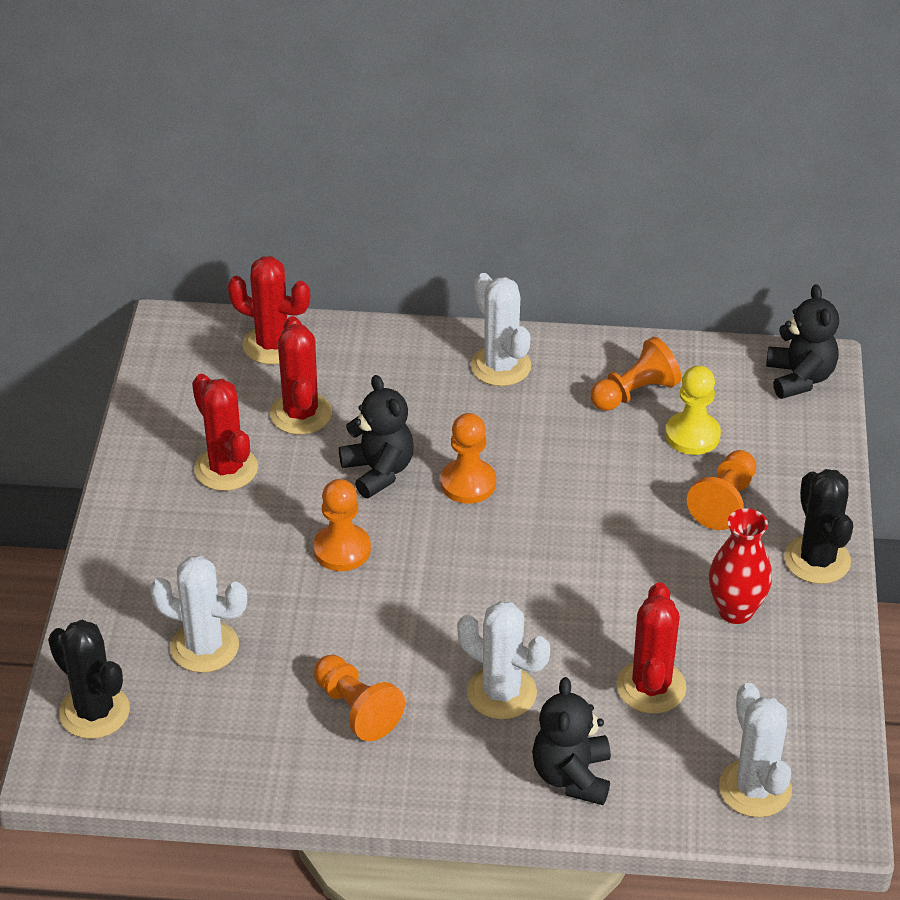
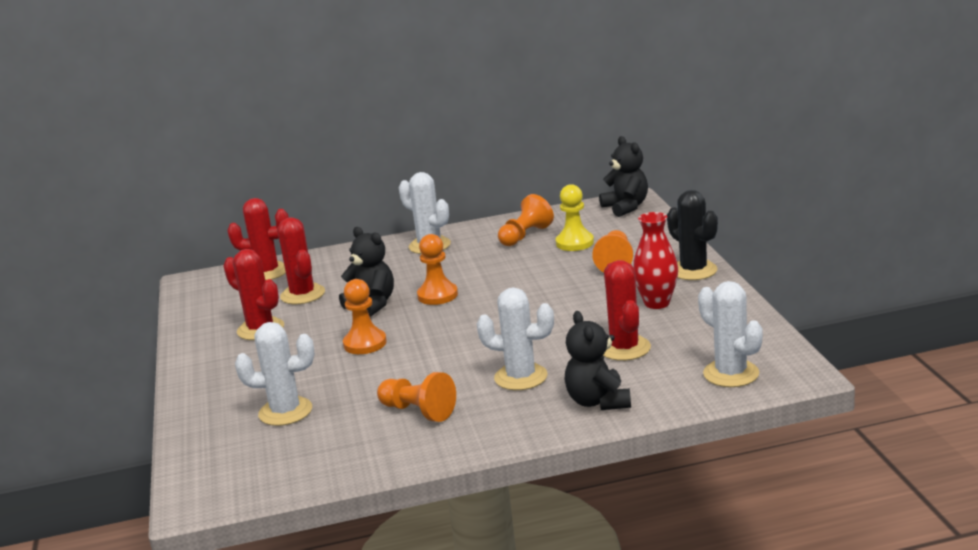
camera: 15 degrees left, 20 degrees down
(94, 712) = (213, 465): black cactus -> none

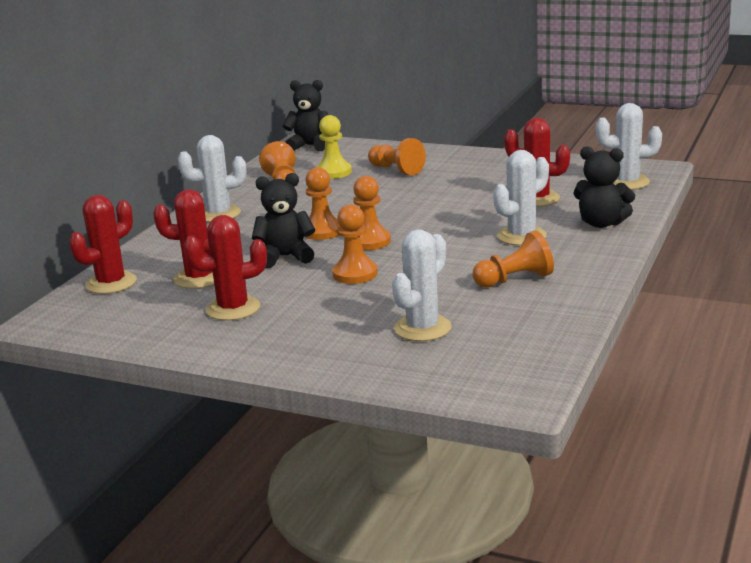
camera: 55 degrees left, 0 degrees up
(437, 321) = (369, 241): none -> orange pawn
(657, 303) = (486, 175): red vase -> none
(693, 270) = (459, 155): black cactus -> none

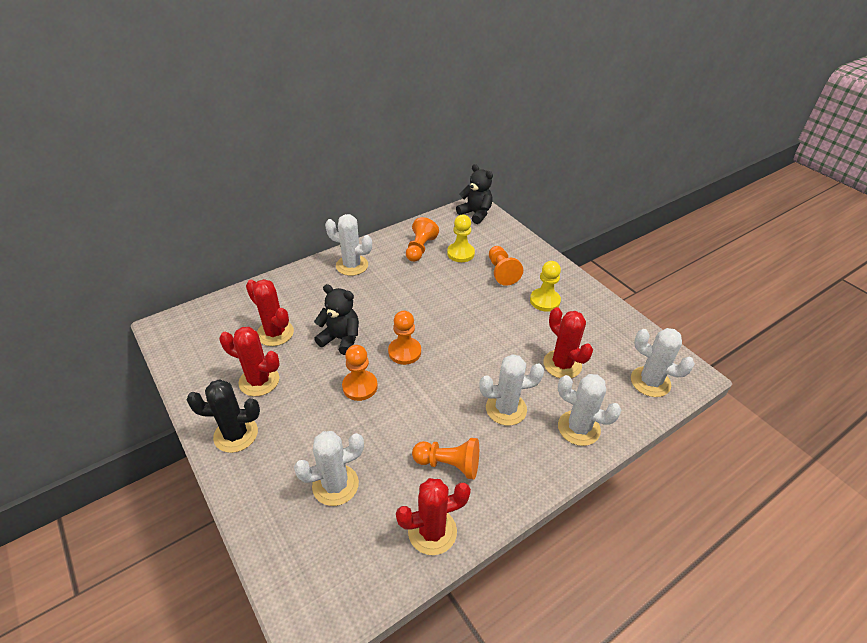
camera: 30 degrees right, 20 degrees up
(111, 283) = (229, 309): red cactus -> red cactus (432, 531)
(263, 344) = (236, 434): none -> black cactus
(322, 231) = (389, 321): orange pawn -> none
(466, 172) = (544, 301): none -> yellow pawn
(601, 223) = (578, 428): black teddy bear -> white cactus

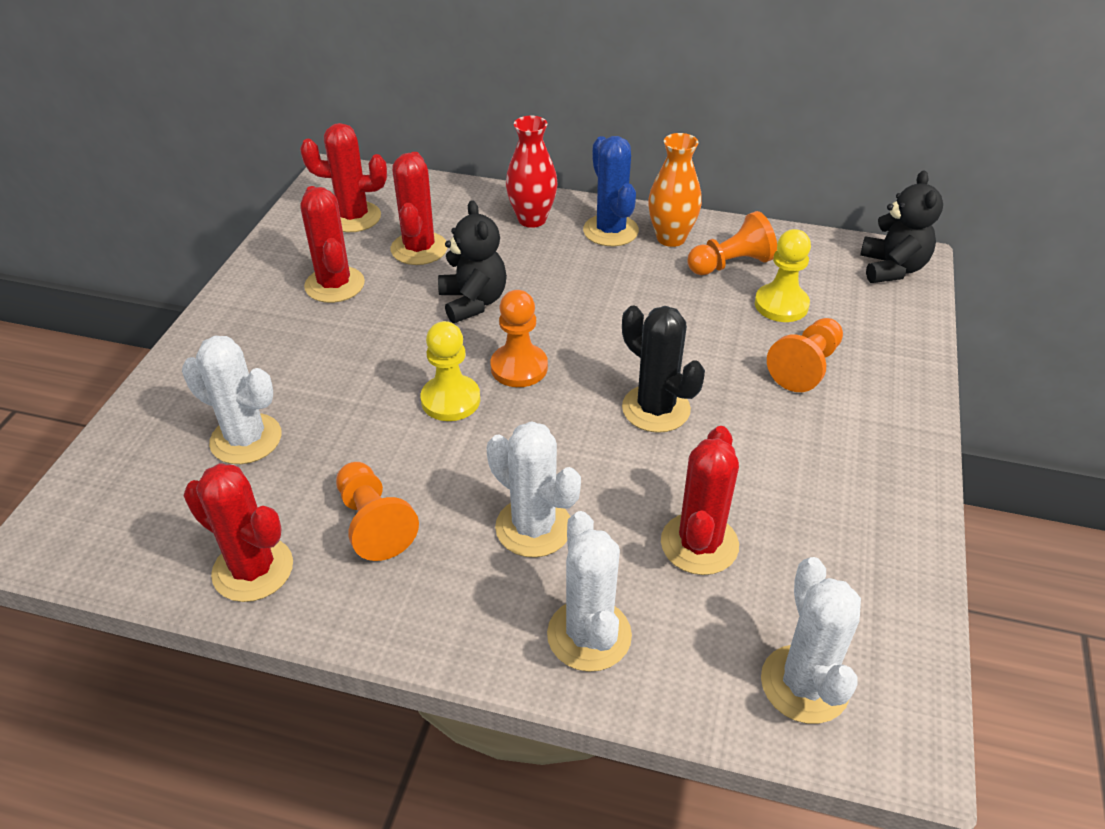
camera: 50 degrees right, 0 degrees up
(213, 341) = (353, 217): none -> red cactus
(236, 434) = (243, 318): black cactus -> black cactus (656, 409)
(309, 283) = (532, 219): none -> red vase
(352, 265) = (610, 231): white cactus -> blue cactus
(360, 386) = (415, 365): orange pawn -> none
(381, 252) = (671, 238): none -> orange vase
(544, 301) = (812, 448): yellow pawn -> yellow pawn (450, 400)

